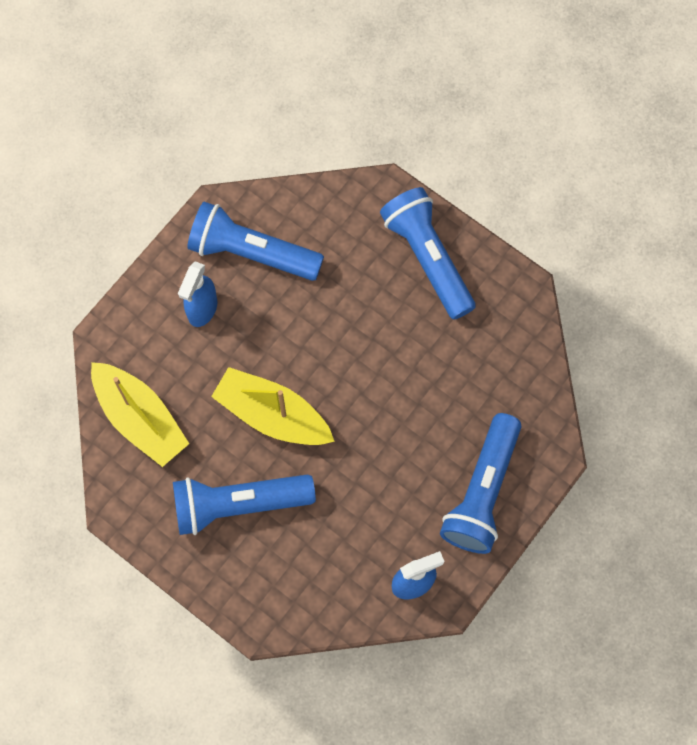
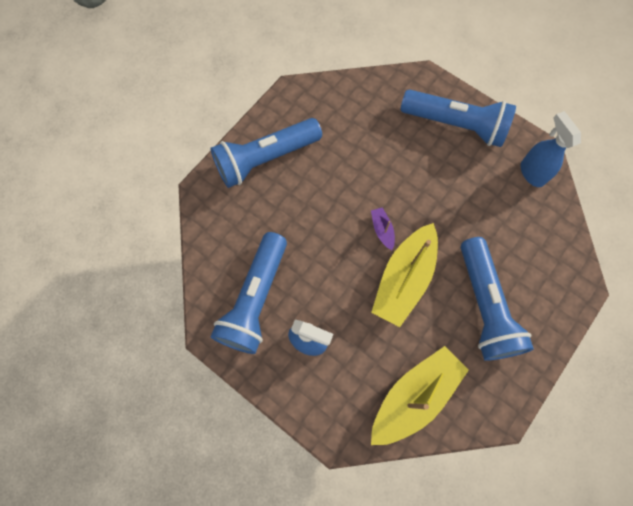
camera: 90 degrees left, 0 degrees up
(334, 392) = (382, 230): none -> purple boat

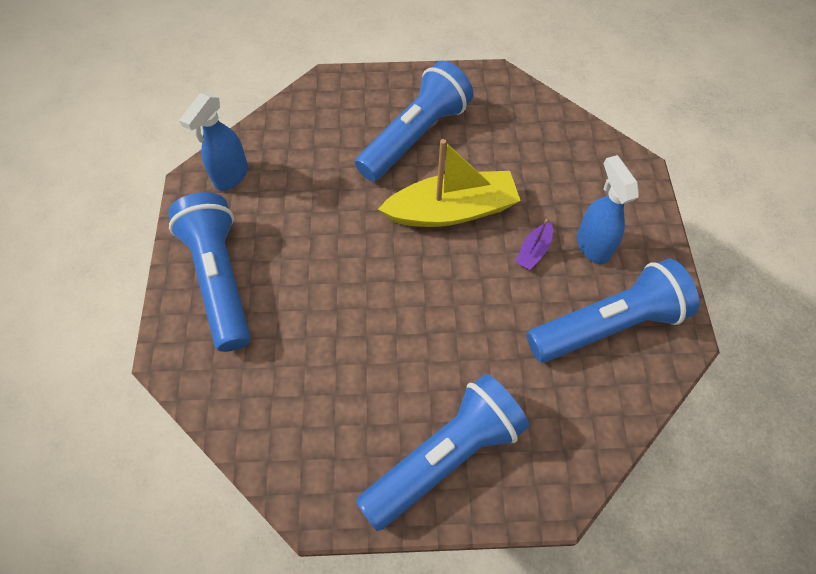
camera: 130 degrees left, 10 degrees down
(266, 159) = (444, 456): blue flashlight -> blue flashlight turned 60 degrees counterclockwise
(382, 230) = (418, 263): purple boat -> purple boat (533, 251)
(414, 396) = (546, 138): yellow boat -> none

